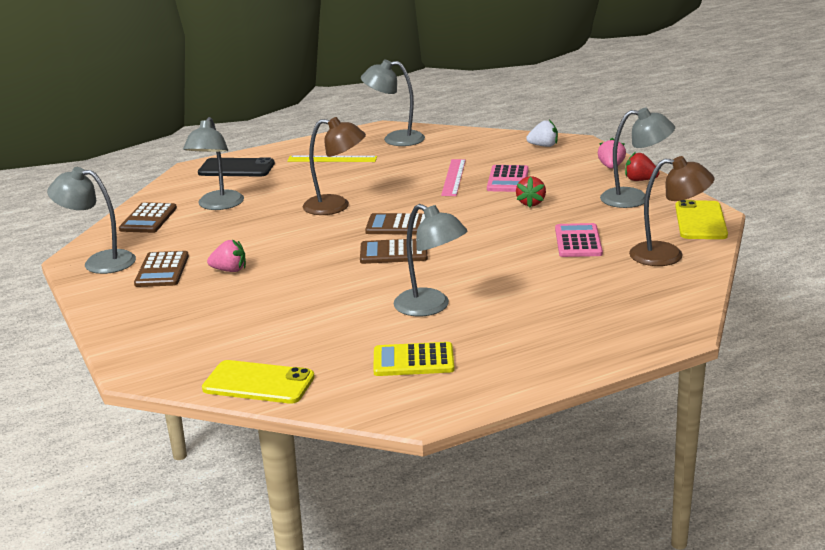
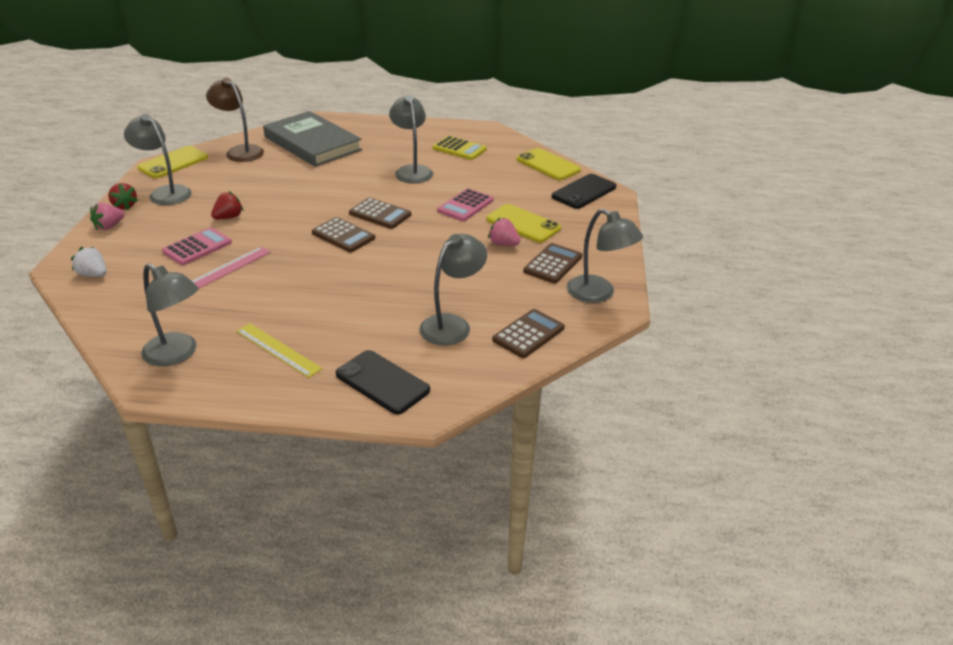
camera: 150 degrees left, 10 degrees up
(177, 360) = (584, 192): none -> black phone
(225, 295) = (523, 224): none -> yellow phone
(336, 206) = (359, 277): brown lamp -> none
(578, 241) = (264, 177): pink calculator -> pink calculator (465, 206)
(612, 294) = (312, 143): none -> grey book

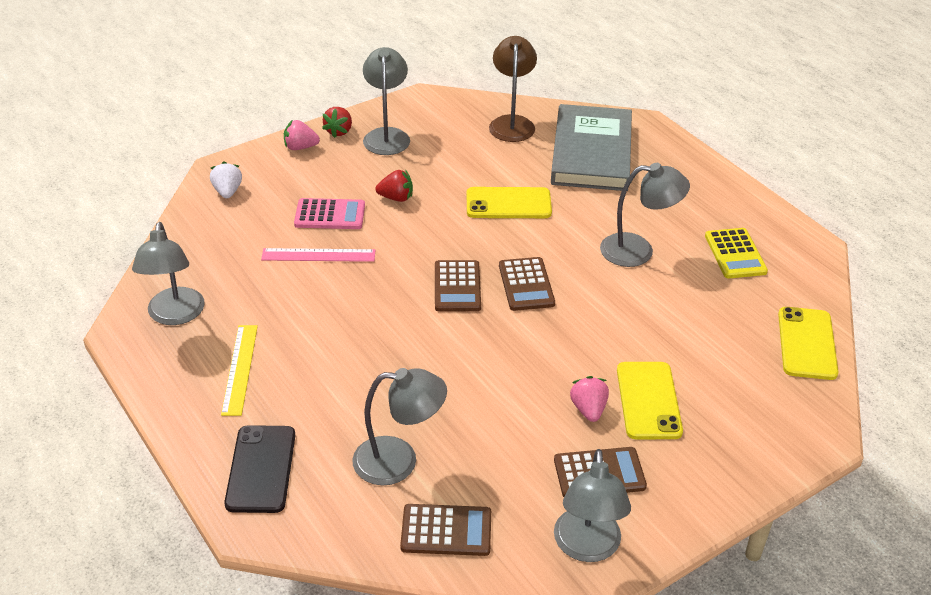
camera: 50 degrees right, 5 degrees up
(173, 163) = (439, 103): yellow phone -> yellow phone (508, 203)
(412, 171) = (638, 251): grey lamp -> grey lamp turned 60 degrees clockwise
(465, 206) = (624, 333): pink calculator -> none
(584, 192) = (789, 410): black phone -> none

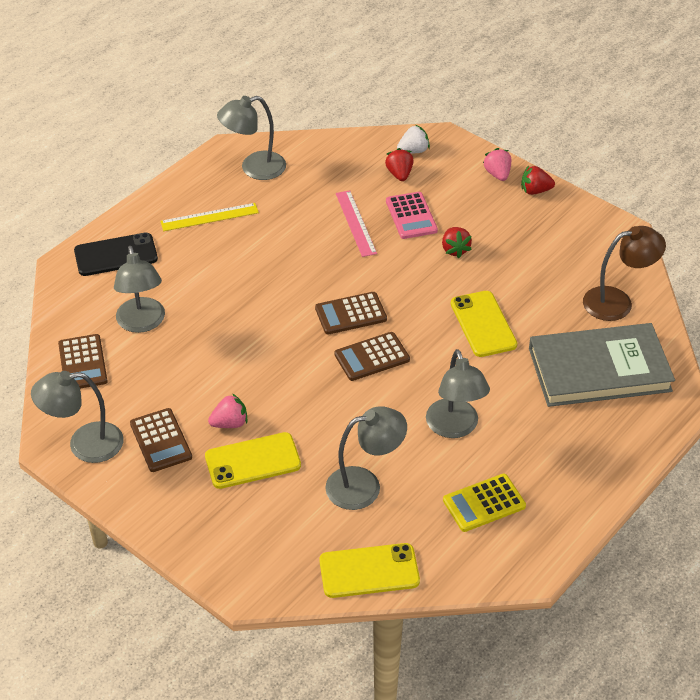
camera: 75 degrees right, 5 degrees up
(259, 209) = (399, 174): none -> red strawberry
(387, 136) = (546, 222): grey lamp -> grey lamp (364, 485)

